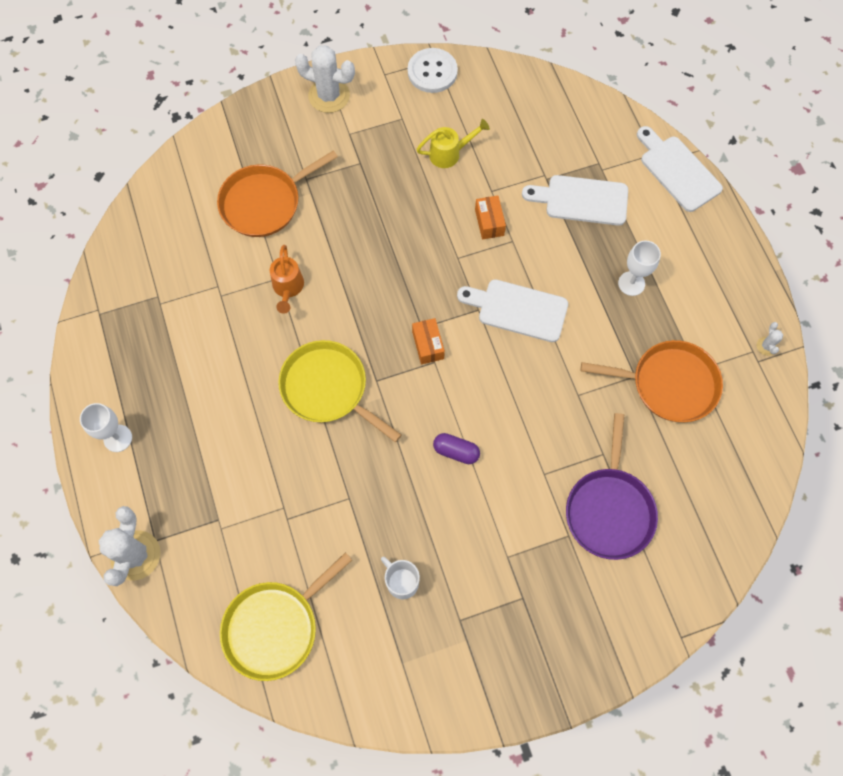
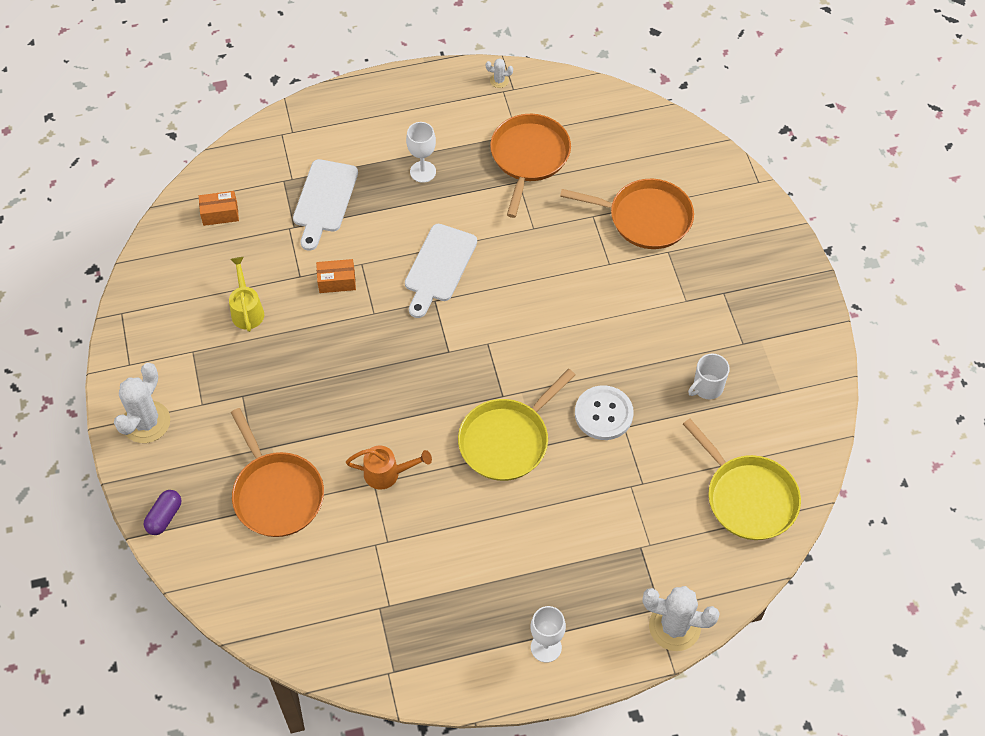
camera: 85 degrees left, 10 degrees down
(428, 345) = (469, 347): orange box -> orange box (220, 214)
(432, 72) = (137, 317): white button -> white button (603, 414)
(456, 451) = (582, 332): purple capsule -> purple capsule (164, 517)
(609, 510) = (645, 218): purple pan -> orange pan
(677, 170) = (304, 118): white cutting board -> none

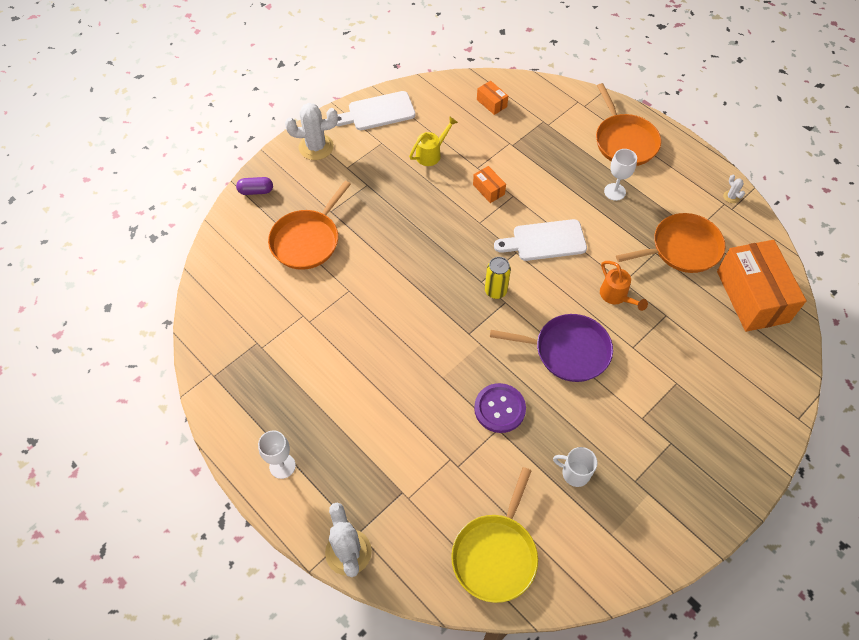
camera: 60 degrees right, 0 degrees up
(324, 200) = (546, 150): white cutting board -> white cutting board (378, 112)
(387, 473) = (361, 295): orange watering can -> orange watering can (616, 296)
(468, 344) = (495, 291): none -> yellow can
(507, 440) = (434, 355): yellow pan -> none
(578, 320) = (568, 351): none -> purple pan
(603, 414) = (499, 409): white button -> purple button
(618, 136) = (752, 296): none -> orange box
(645, 218) = (694, 352): orange pan -> orange pan (624, 141)

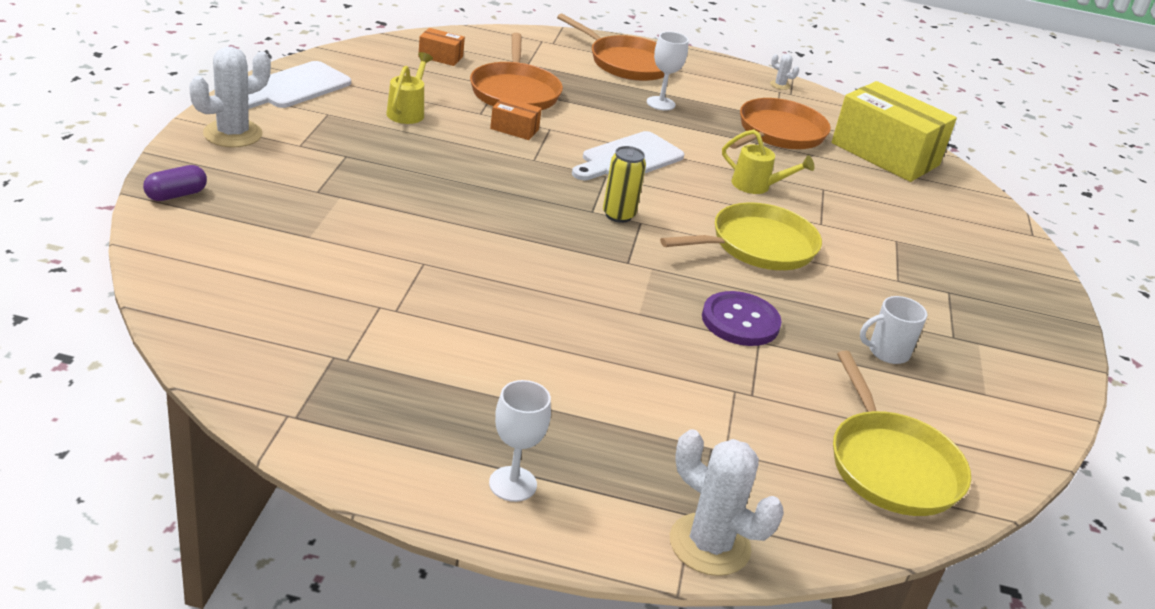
camera: 40 degrees left, 25 degrees down
(307, 240) = (310, 228): orange pan -> orange pan (515, 92)
(568, 351) = (758, 246): purple pan -> yellow pan
(616, 296) = (757, 186): orange watering can -> yellow watering can
(752, 296) = (885, 154): orange box -> yellow box

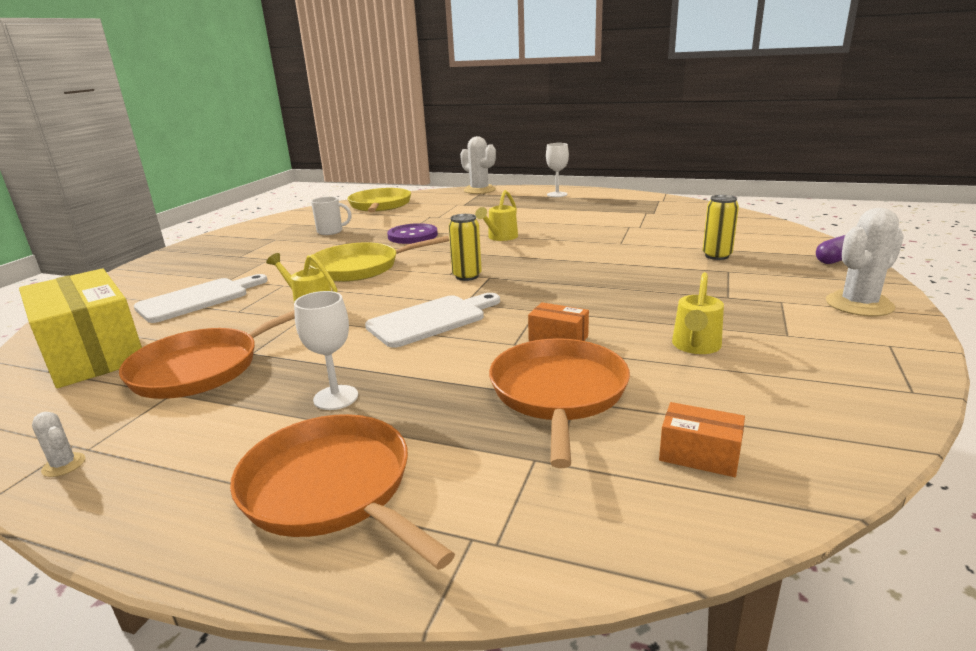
camera: 165 degrees left, 10 degrees down
(294, 87) = (868, 365): white cutting board -> white cutting board (198, 299)
(311, 219) = (716, 256): none -> yellow can
(600, 299) = (500, 237): none -> yellow watering can

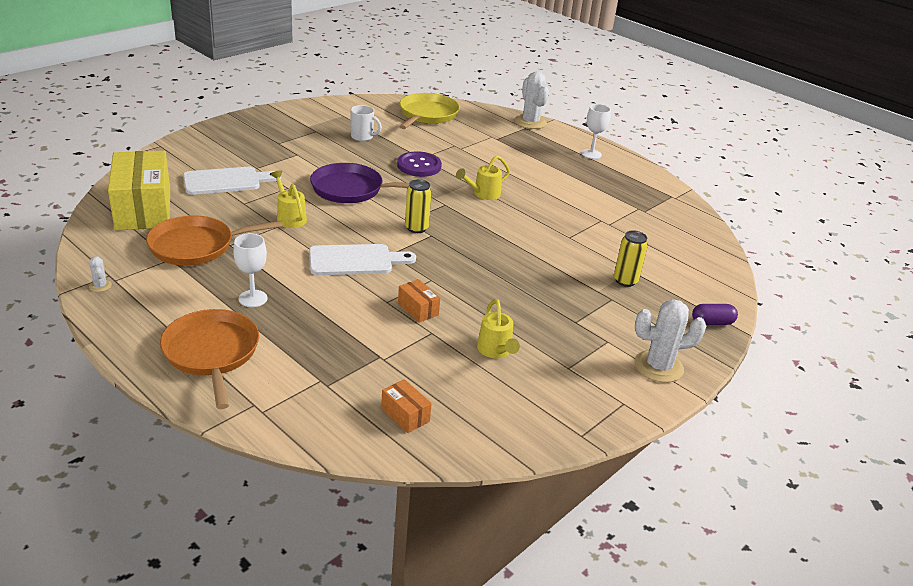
camera: 20 degrees right, 10 degrees up
(360, 268) = (351, 189): yellow pan -> purple pan
(558, 393) = (375, 347): orange pan -> none
(695, 347) = (495, 351): yellow watering can -> yellow watering can turned 60 degrees counterclockwise

